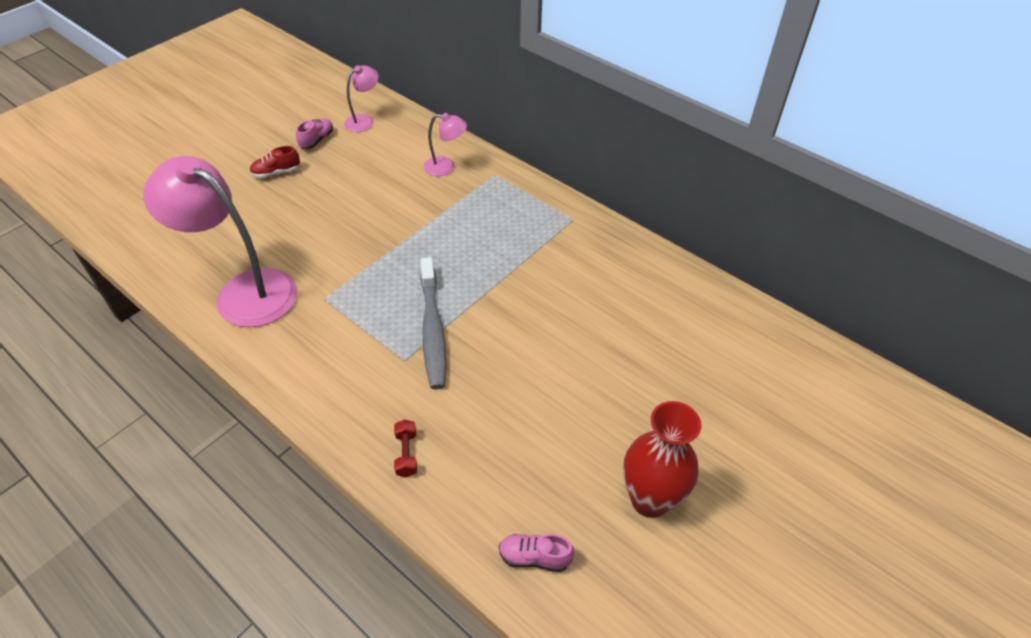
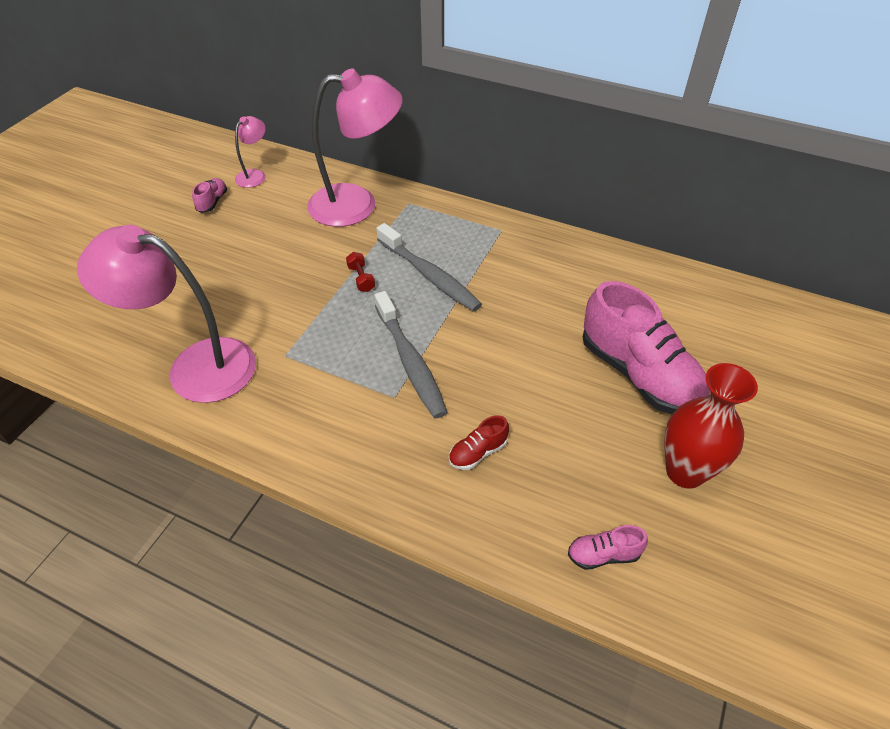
camera: 15 degrees left, 0 degrees up
(276, 172) = (182, 241): red shoe -> red shoe (477, 452)
(406, 454) = (435, 488): red dumbbell -> red dumbbell (361, 279)
(446, 167) = (357, 204): pink lamp -> pink lamp, size x2.14
(485, 250) = (429, 275): none -> grey toothbrush
(647, 393) = (639, 374): none -> pink shoe

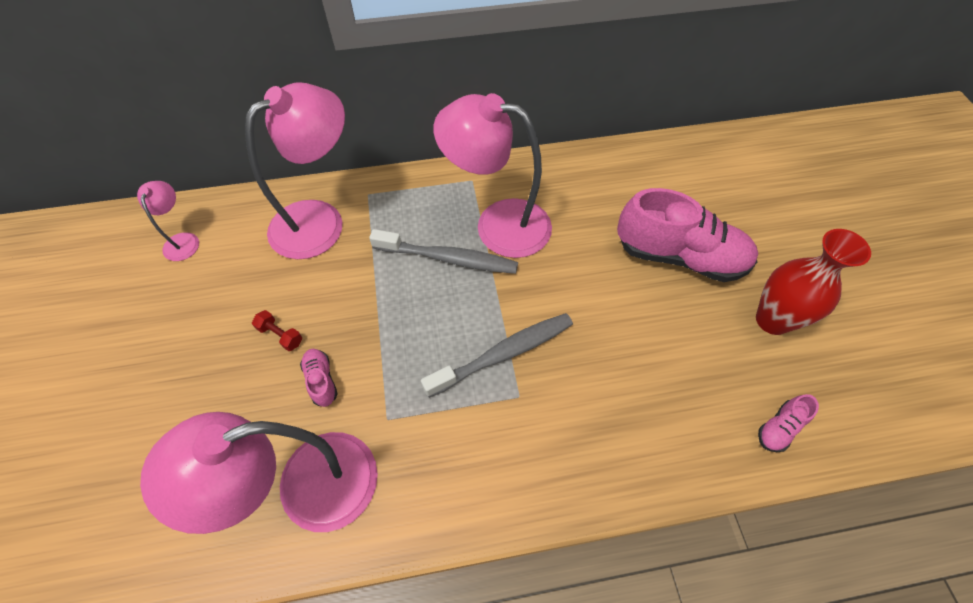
camera: 35 degrees left, 10 degrees up
(212, 202) = (161, 295): pink shoe -> pink shoe (321, 380)
(361, 279) = (390, 296): red dumbbell -> red dumbbell (280, 335)
(410, 362) = (503, 354): grey toothbrush -> grey toothbrush turned 60 degrees counterclockwise
(477, 452) = (626, 403): red shoe -> none
(493, 271) = (498, 224): none -> pink lamp

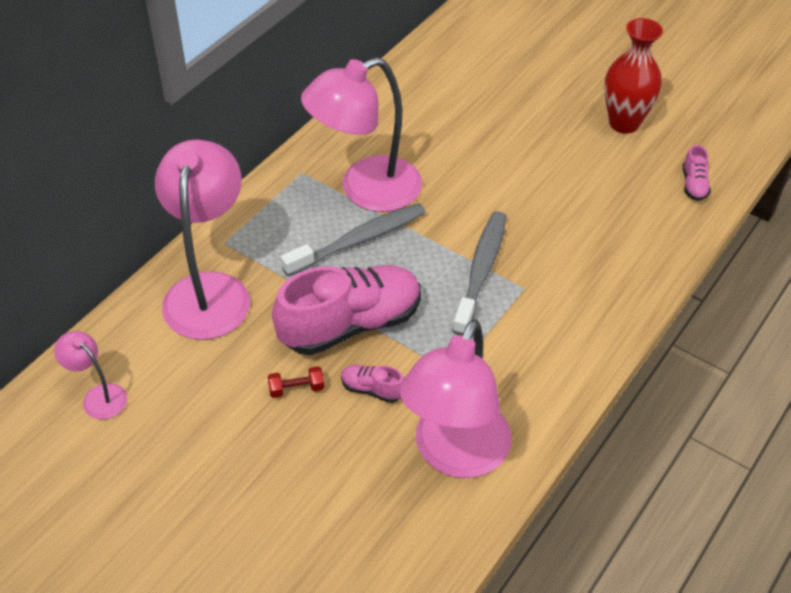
camera: 45 degrees left, 10 degrees down
(679, 256) = (523, 123): pink shoe -> pink shoe (351, 324)

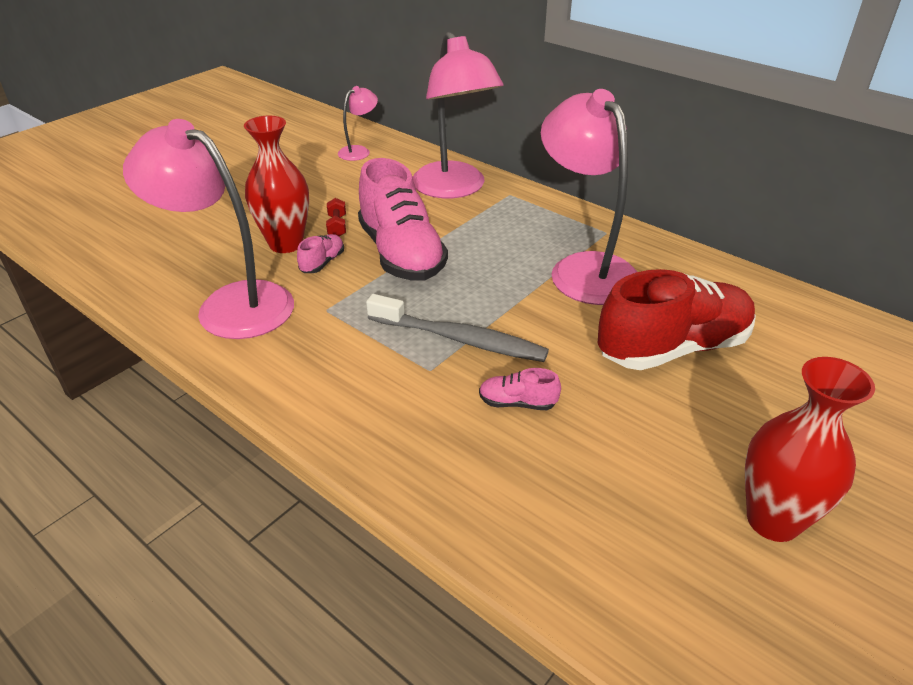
camera: 95 degrees right, 10 degrees down
(209, 290) = (454, 189): pink lamp -> pink lamp turned 60 degrees clockwise
(336, 431) = (286, 244): none -> red vase
(359, 240) = (510, 262): grey toothbrush -> none
(471, 147) = (673, 348): none -> red shoe
(694, 184) = (635, 593): pink shoe -> pink shoe (517, 403)

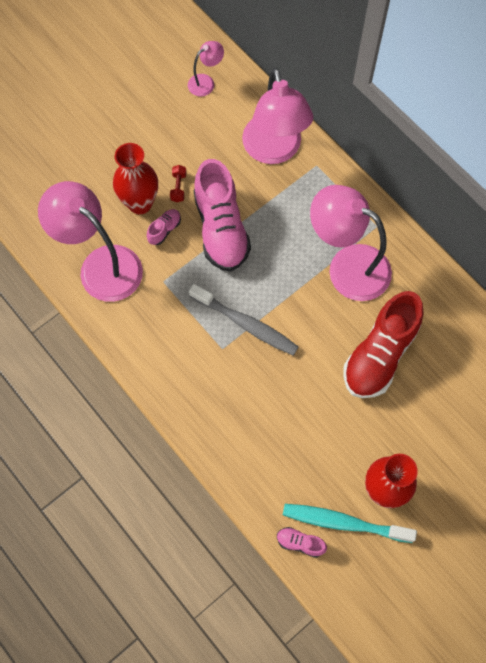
camera: 10 degrees right, 30 degrees up
(517, 403) = (269, 385): pink shoe -> pink shoe (300, 543)
(584, 268) = (347, 266): pink lamp -> pink lamp turned 45 degrees counterclockwise
(673, 348) = (380, 355): red shoe -> red shoe turned 135 degrees clockwise
(728, 585) = (344, 522): none -> turquoise toothbrush

